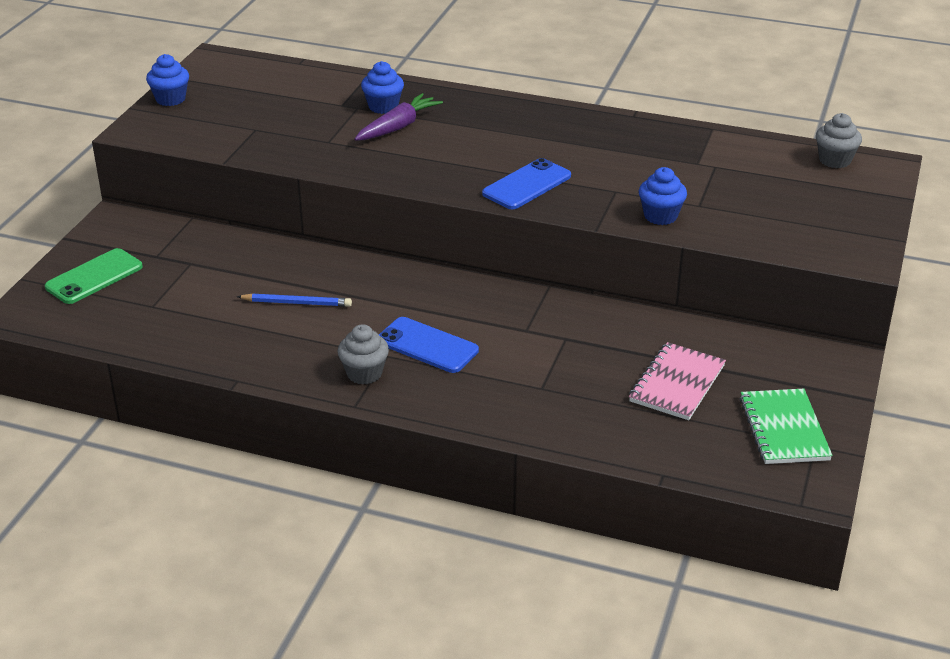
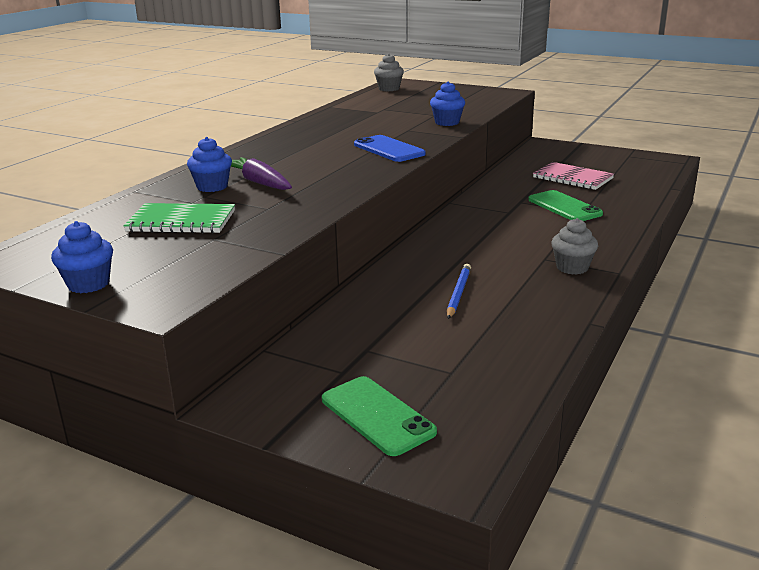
camera: 80 degrees left, 10 degrees down
(427, 345) = (530, 244): blue phone -> none
(555, 373) = (564, 207): none -> green phone
(783, 429) = (615, 160): green notebook -> green notebook (181, 221)

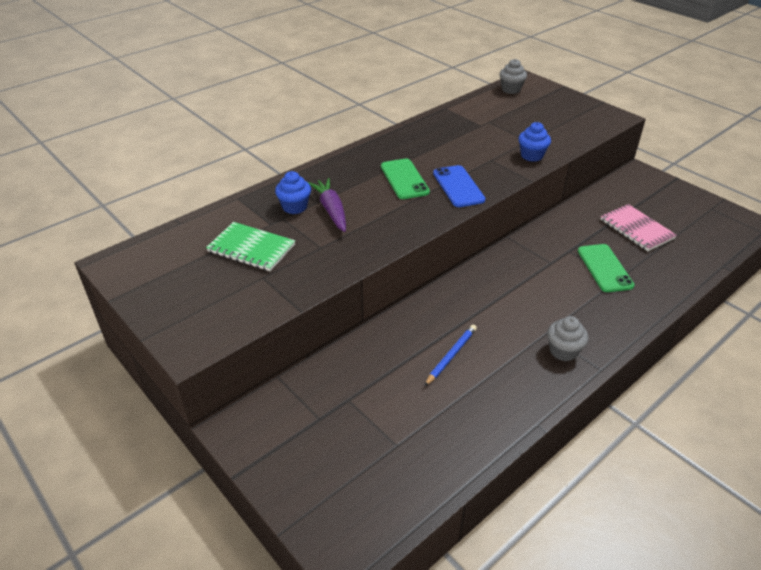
camera: 20 degrees right, 15 degrees up
(88, 284) = (156, 309): blue cupcake -> none
(377, 416) = (320, 473): green phone -> green phone (404, 179)

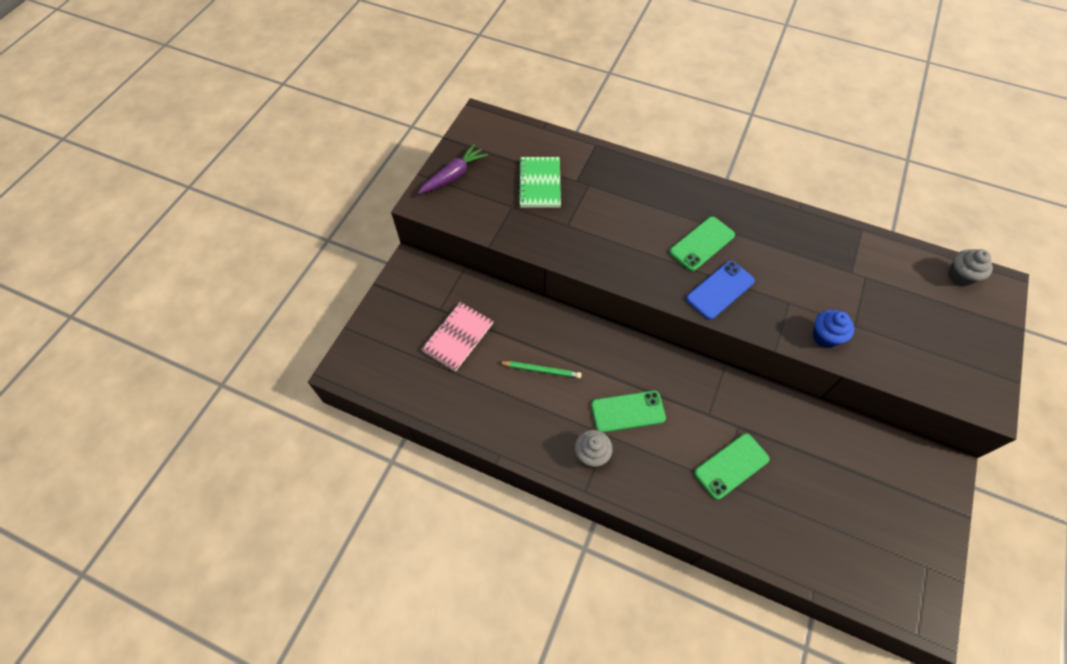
camera: 65 degrees right, 20 degrees up
(294, 207) = (607, 185): blue cupcake -> none
(331, 210) = (619, 211): purple carrot -> purple carrot (453, 175)
(451, 356) = (541, 370): blue pencil -> green pencil
(527, 310) = (628, 412): none -> green phone
(636, 229) = (822, 486): pink notebook -> pink notebook (458, 337)

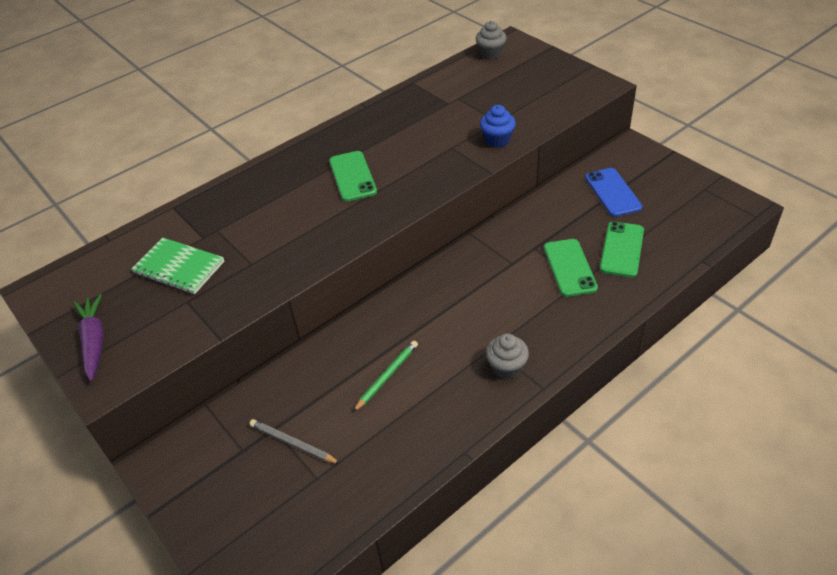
camera: 60 degrees left, 15 degrees down
(458, 337) = (293, 443): pink notebook -> grey pencil
(628, 412) = (476, 321): green phone -> green phone (622, 249)
(720, 290) = (409, 183): blue phone -> blue phone (613, 192)

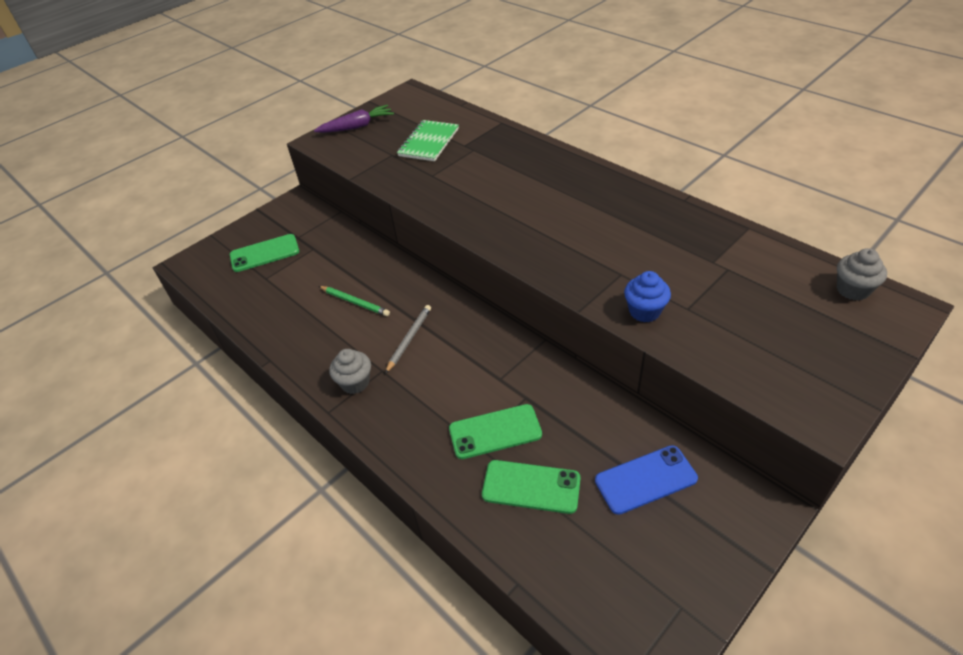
camera: 85 degrees right, 0 degrees up
(293, 443) = (298, 261): grey pencil -> grey pencil (409, 339)
(352, 176) = (556, 210): green phone -> green phone (264, 253)

